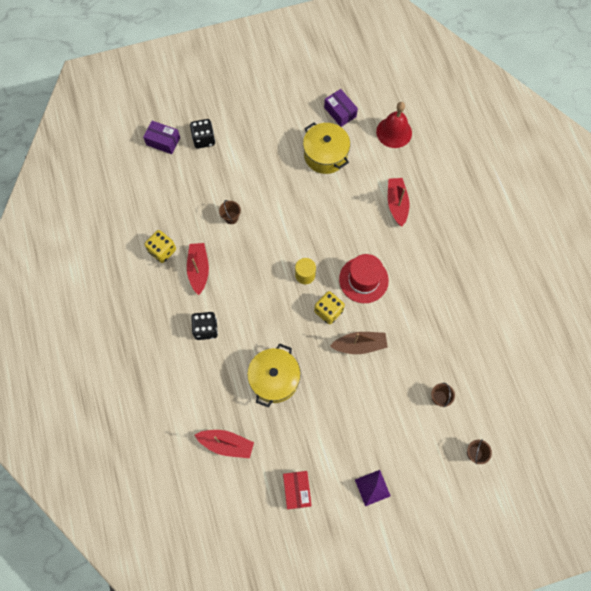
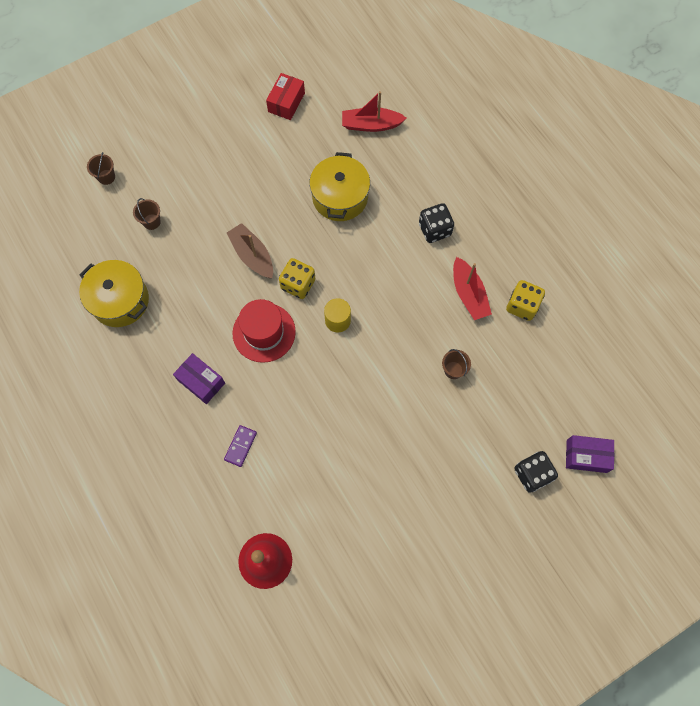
camera: 165 degrees right, 0 degrees up
(297, 490) = (286, 102): red box -> red box turned 45 degrees clockwise
(325, 155) = (355, 495): yellow pot -> yellow pot (120, 300)
(340, 112) = (352, 574): purple box -> purple box (201, 381)
(359, 345) = (252, 255): brown boat -> brown boat turned 75 degrees clockwise
(372, 487) = (210, 122): purple pyramid -> none
(396, 204) = (240, 446): red boat -> purple domino

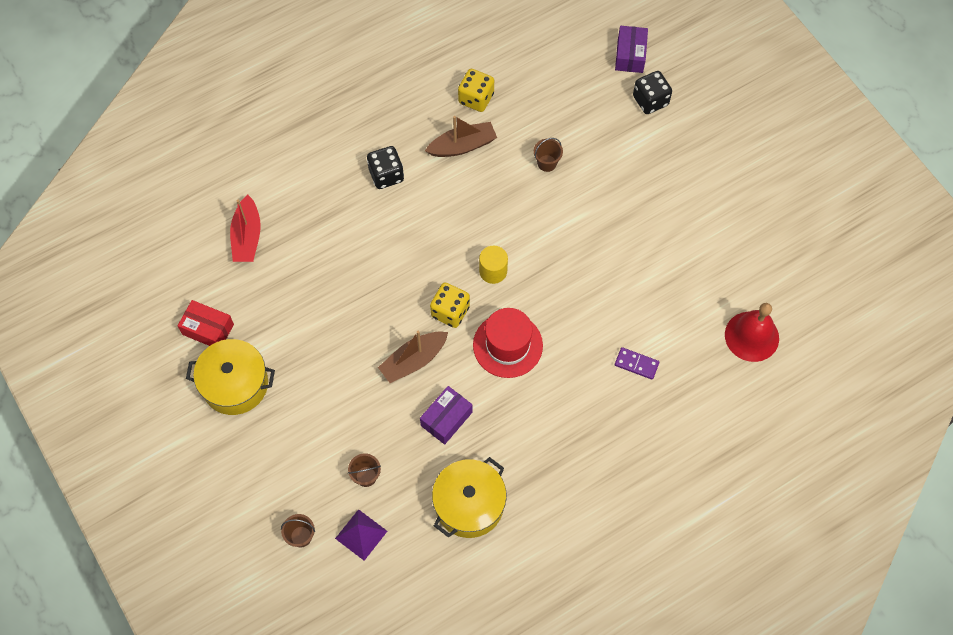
camera: 90 degrees left, 5 degrees down
(103, 219) = (361, 534): none -> purple pyramid
(201, 381) = (566, 408): purple box -> purple box (446, 419)
(340, 197) = (341, 269): yellow pot -> yellow pot (235, 384)
(469, 294) = (462, 146): red boat -> brown boat

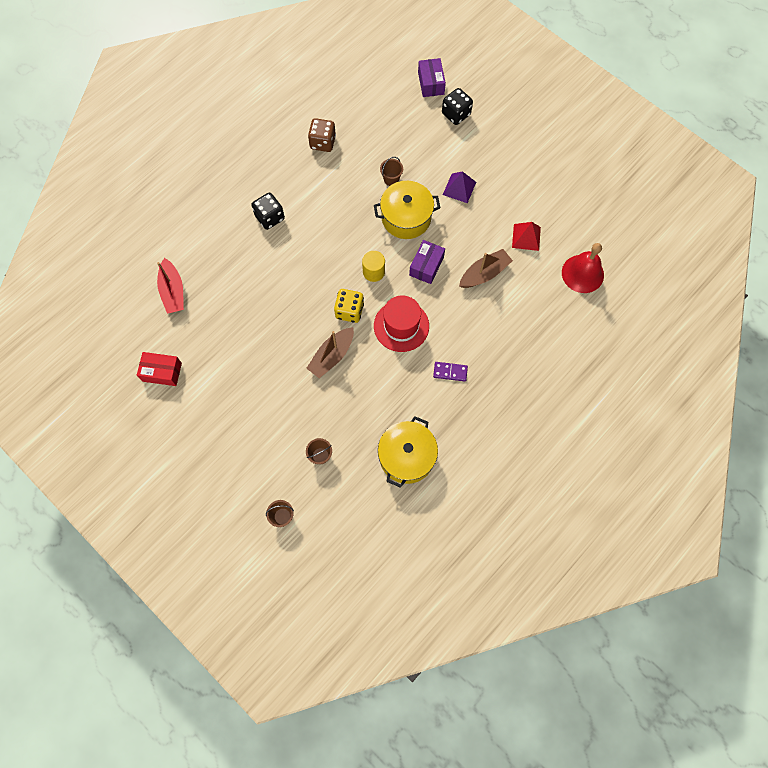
camera: 15 degrees left, 5 degrees up
(235, 384) = (196, 410): yellow pot -> yellow pot (406, 218)
(361, 534) = (329, 502): purple pyramid -> purple pyramid (459, 188)
(446, 419) = (370, 395): purple box -> purple box (426, 266)
(462, 146) = (323, 181): brown boat -> brown boat (484, 273)
(476, 98) = (322, 142): yellow dice -> brown dice
(636, 364) = (503, 316): purple domino -> purple domino (450, 372)
(694, 274) = (526, 237): none -> red pyramid

